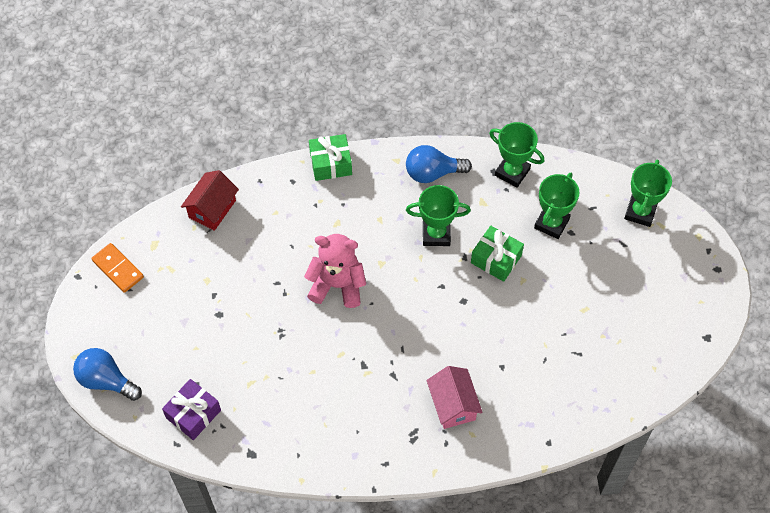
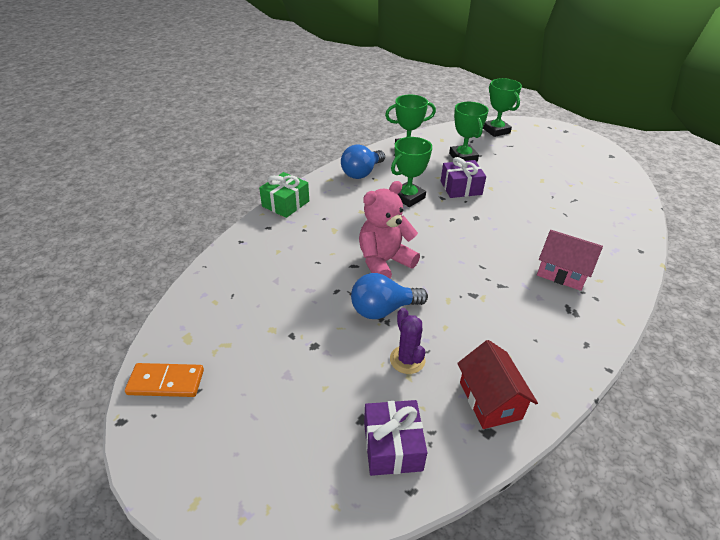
camera: 45 degrees left, 20 degrees down
(106, 380) = (260, 497): blue light bulb -> blue light bulb (383, 309)
(212, 209) = (218, 280): red house -> red house (490, 400)
(261, 372) = (407, 360): none -> purple cactus
(496, 259) = (461, 188): green gift -> purple gift

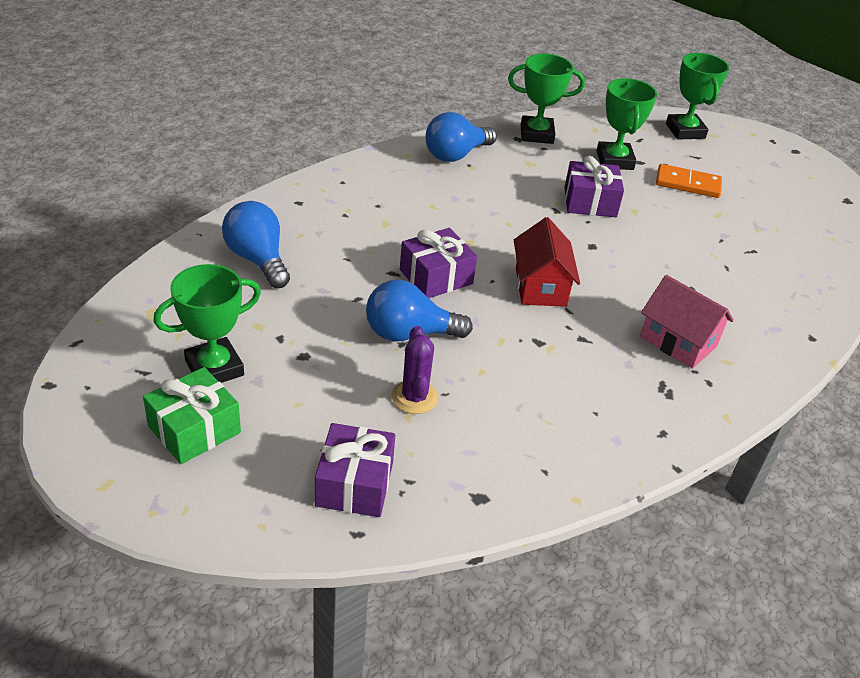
camera: 10 degrees right, 0 degrees up
(166, 382) = (111, 355): orange domino -> orange domino (687, 184)
(254, 276) = (258, 259): none -> blue light bulb
(285, 204) = (333, 176): green gift -> green gift (194, 429)
(384, 262) = (436, 277): pink teddy bear -> purple gift
(408, 197) = (507, 200): green trophy -> green trophy (214, 368)
(490, 400) = (499, 465): red house -> red house (540, 286)

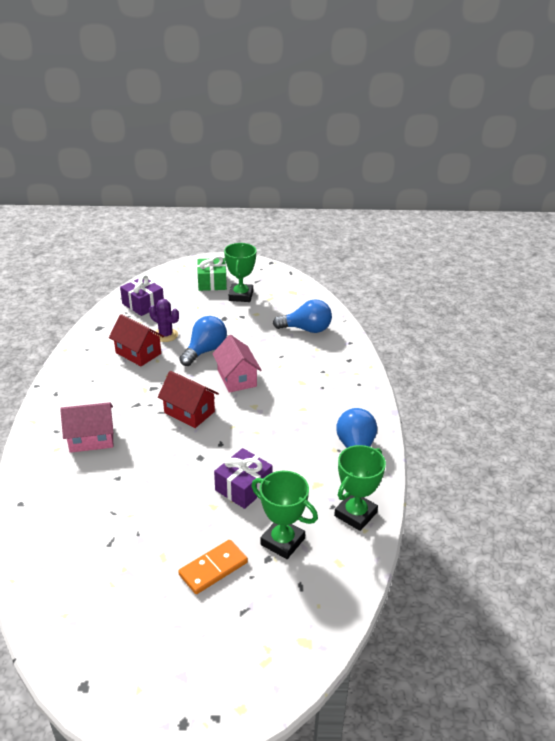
camera: 130 degrees right, 5 degrees down
(436, 277) = (236, 378): purple gift -> pink house
(489, 401) = (138, 353): none -> red house
(685, 131) = (289, 639): green trophy -> none

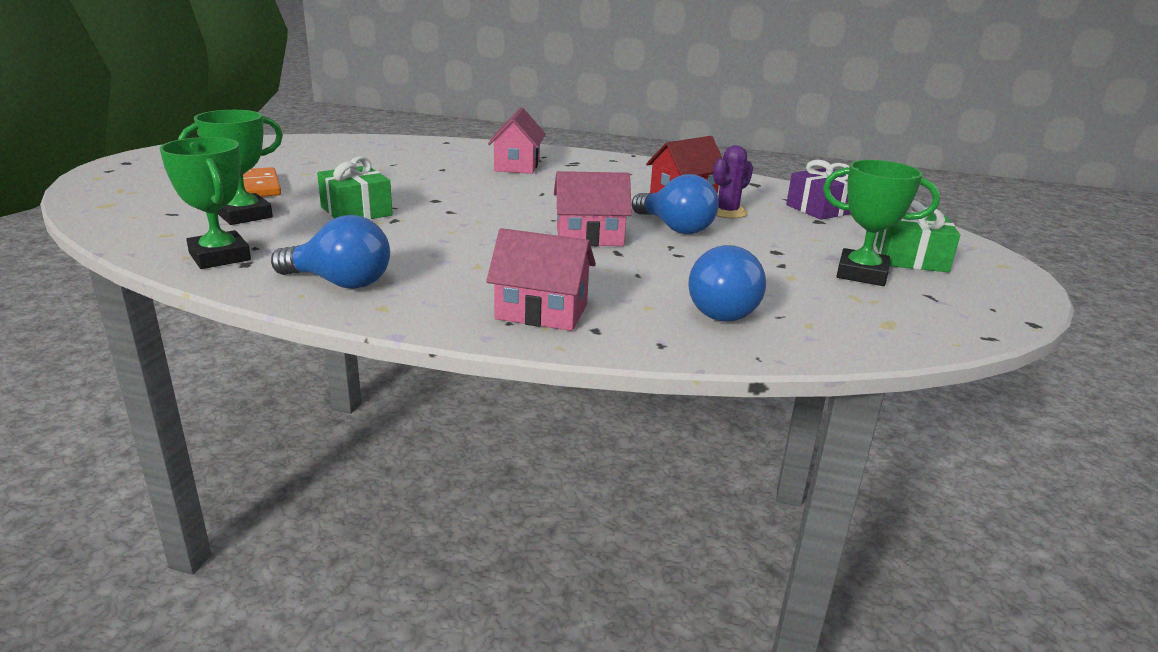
camera: 105 degrees right, 10 degrees down
(189, 412) = (529, 205): red house -> none
(243, 487) = (356, 211): purple gift -> green gift
(342, 377) = (541, 312): none -> pink house

